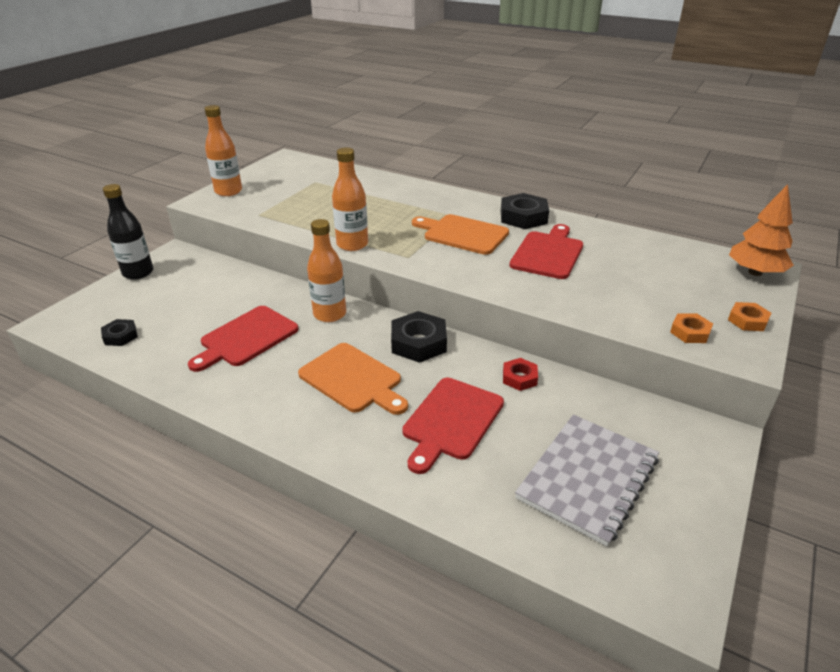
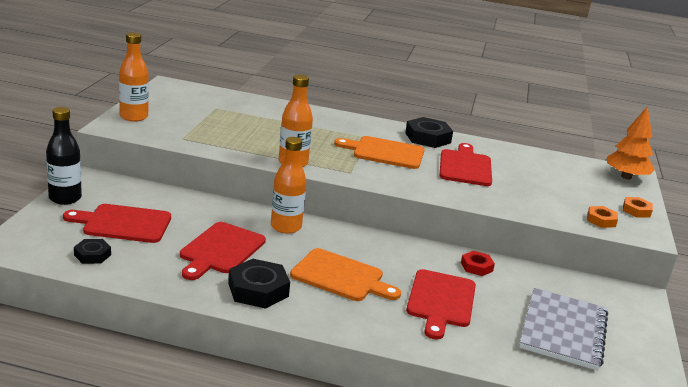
camera: 20 degrees left, 10 degrees down
(172, 302) = (123, 223): none -> red cutting board
(418, 343) = (379, 245): black nut -> black nut (258, 290)

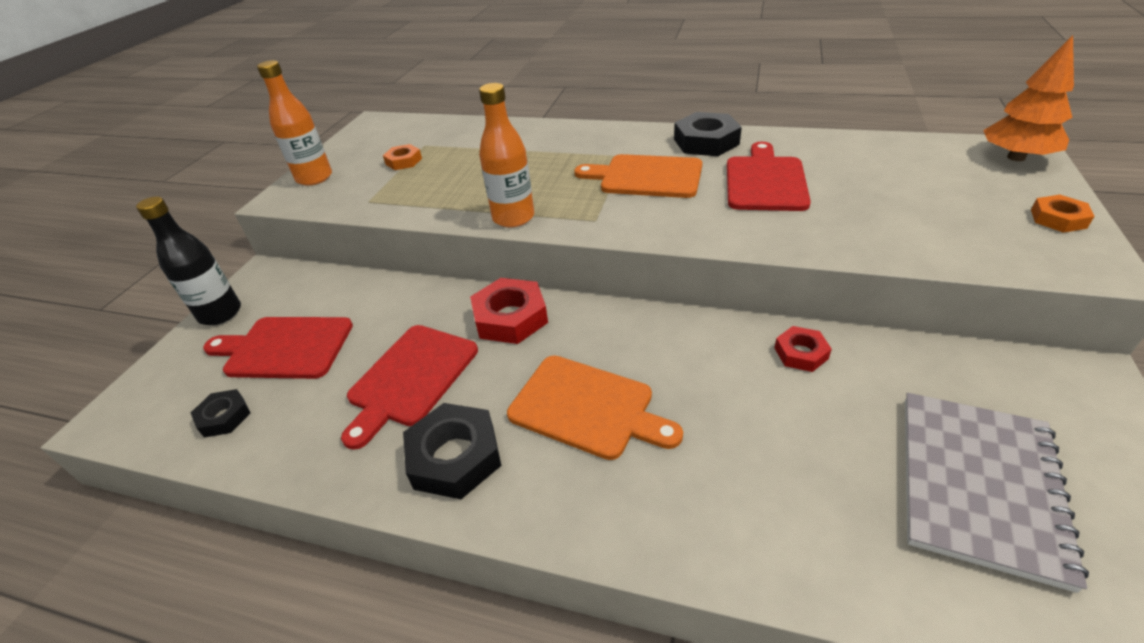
camera: 10 degrees right, 15 degrees up
(286, 227) = (510, 317): orange bottle -> red nut
(440, 301) = (750, 440): red cutting board -> none
(601, 220) = (1005, 248): orange nut -> orange nut (403, 161)

